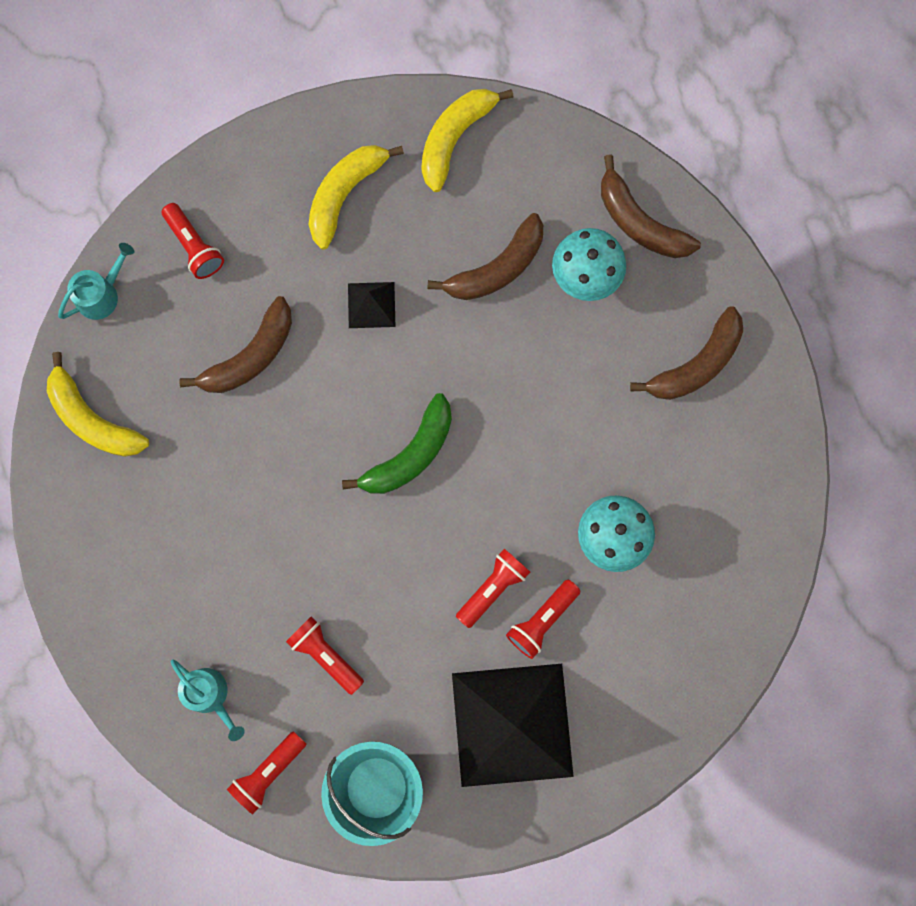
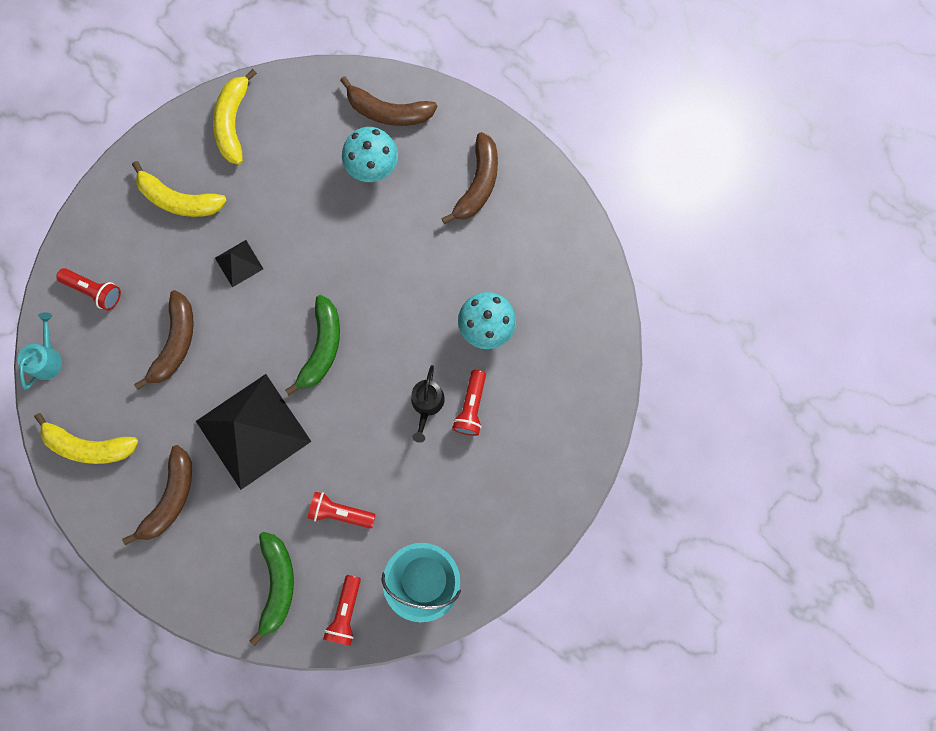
camera: 30 degrees left, 0 degrees up
(210, 695) = (277, 584): turquoise watering can -> green banana
(345, 194) = (179, 199): yellow banana -> yellow banana turned 75 degrees counterclockwise
(492, 588) = (427, 404): red flashlight -> black watering can
(497, 268) = (310, 193): brown banana -> brown banana (170, 498)
(512, 725) = (490, 486): black pyramid -> black pyramid (253, 431)

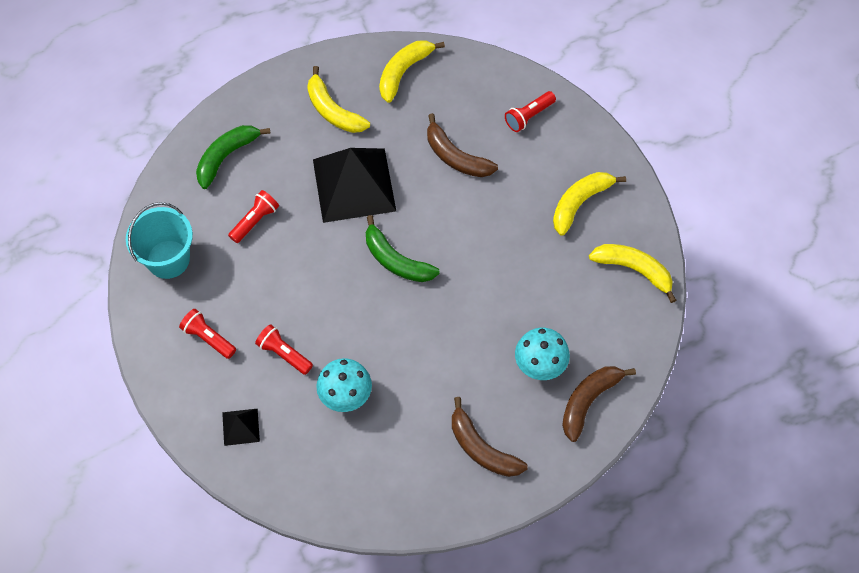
camera: 115 degrees right, 15 degrees down
(47, 358) = (488, 67): turquoise watering can -> none
(170, 498) = (333, 110): brown banana -> yellow banana
(239, 263) = (501, 227): black pyramid -> black pyramid (241, 427)
(277, 584) = (226, 157): green banana -> green banana turned 105 degrees clockwise
(345, 612) = (177, 195): red flashlight -> red flashlight (208, 338)
(427, 404) = (305, 320): black watering can -> none

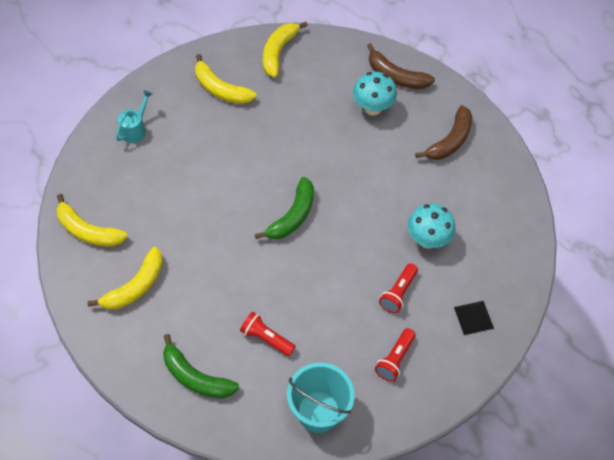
camera: 100 degrees left, 5 degrees down
(354, 185) = (218, 258): black pyramid -> none
(456, 157) = (181, 180): brown banana -> none
(529, 116) = (135, 129): red flashlight -> turquoise watering can

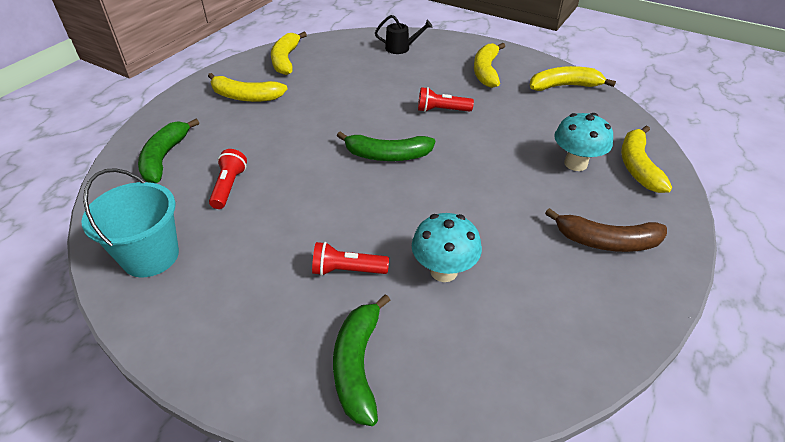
camera: 65 degrees right, 15 degrees down
(135, 129) = (401, 48): turquoise watering can -> black watering can
(395, 359) = (250, 300): red flashlight -> red flashlight (442, 110)
(396, 76) = (638, 166): brown banana -> yellow banana
(473, 317) = (358, 365): black pyramid -> green banana

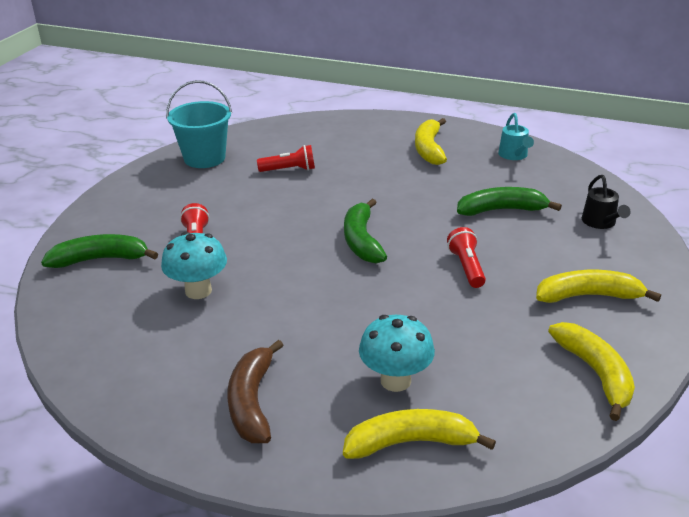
camera: 80 degrees right, 10 degrees down
(165, 158) = (319, 135): green banana -> green banana (501, 210)
(286, 60) = (514, 155): yellow banana -> turquoise watering can

